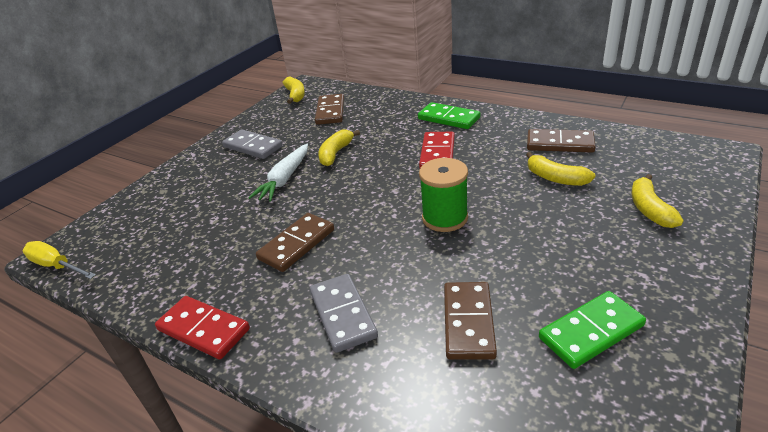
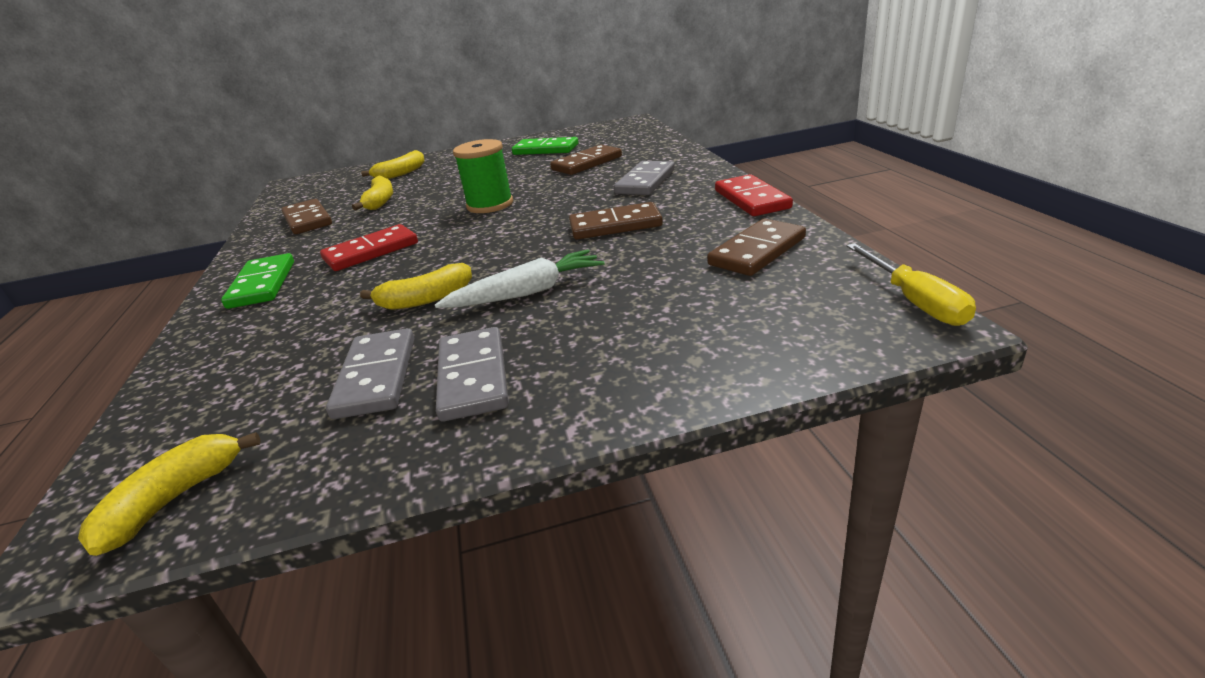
camera: 135 degrees left, 5 degrees down
(294, 130) = (376, 377): none -> grey domino
(330, 111) = (270, 387): brown domino -> brown domino (757, 251)

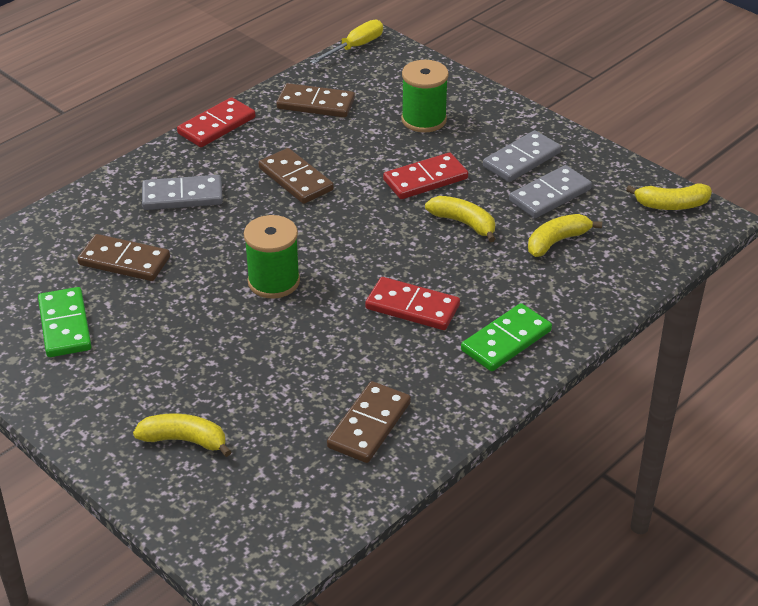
camera: 125 degrees left, 10 degrees up
(380, 201) = (292, 390): yellow banana -> yellow banana (557, 241)
(527, 293) = (425, 179): white carrot -> red domino
(653, 318) = (424, 120): none -> green spool

